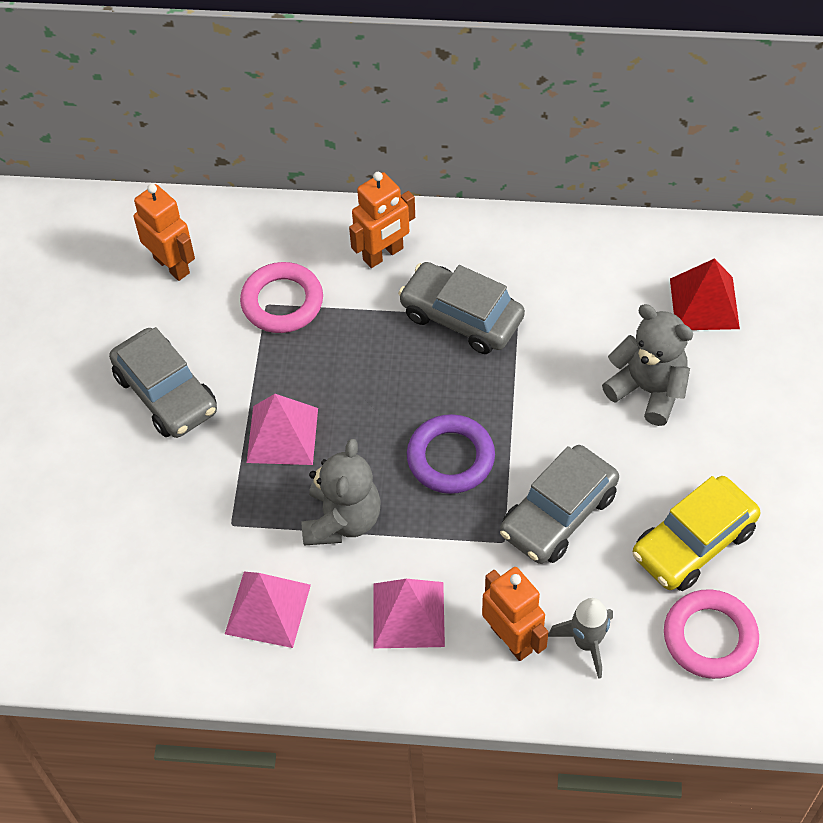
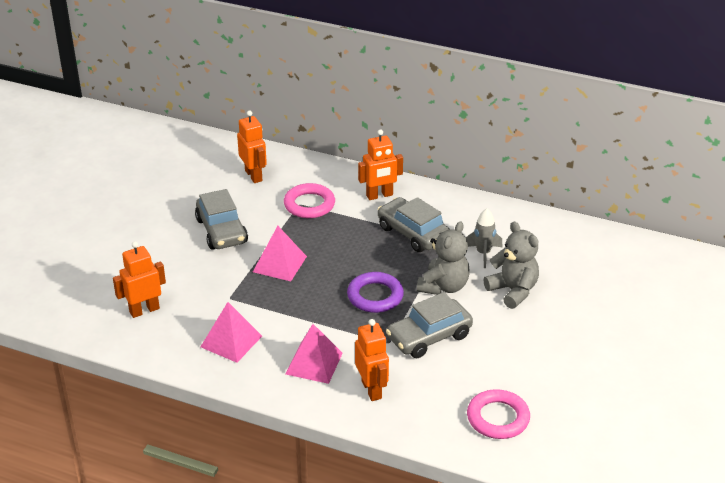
camera: 15 degrees right, 20 degrees down
(109, 587) = (144, 310): none -> orange robot
(342, 520) = (295, 310): grey teddy bear -> grey teddy bear (443, 286)
(586, 643) = (417, 402): grey rocket -> grey rocket (483, 253)
(693, 543) = (508, 370): yellow car -> none
(704, 303) = (567, 258): red pyramid -> none

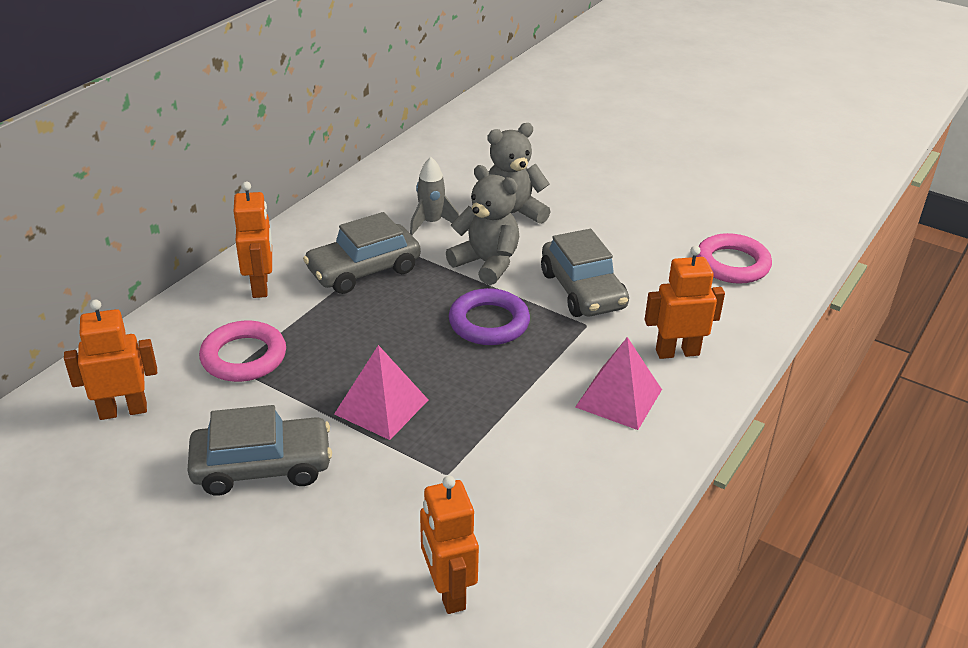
camera: 80 degrees left, 0 degrees up
(231, 341) = (554, 481): pink pyramid -> none

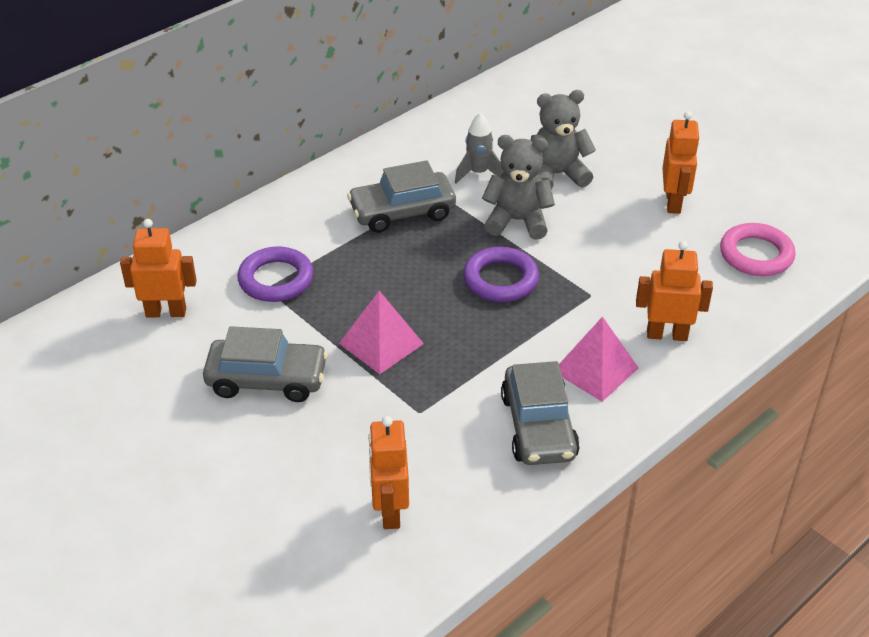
camera: 15 degrees right, 5 degrees up
(244, 357) = (276, 279): pink ring -> purple ring
(260, 286) = (307, 214): orange robot -> orange robot (673, 202)
(487, 263) = (517, 221): grey teddy bear -> grey teddy bear turned 45 degrees counterclockwise
(583, 290) = (599, 260): grey car -> grey car (538, 426)

